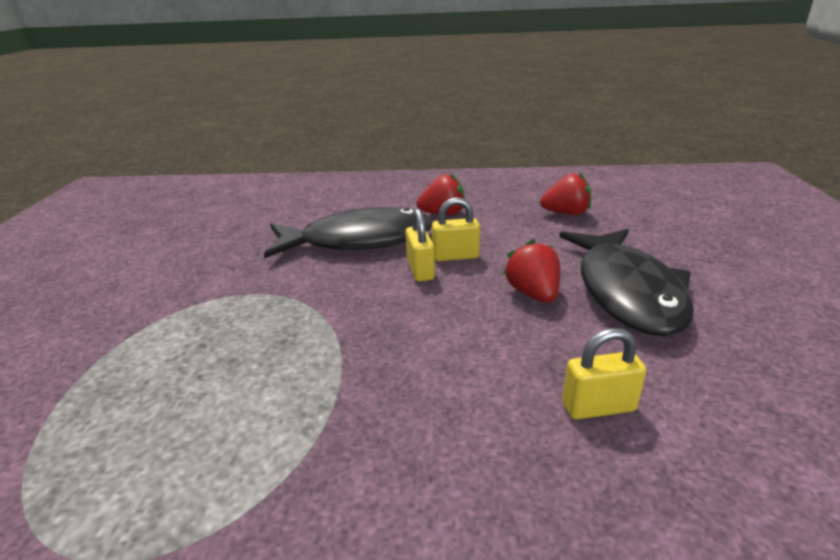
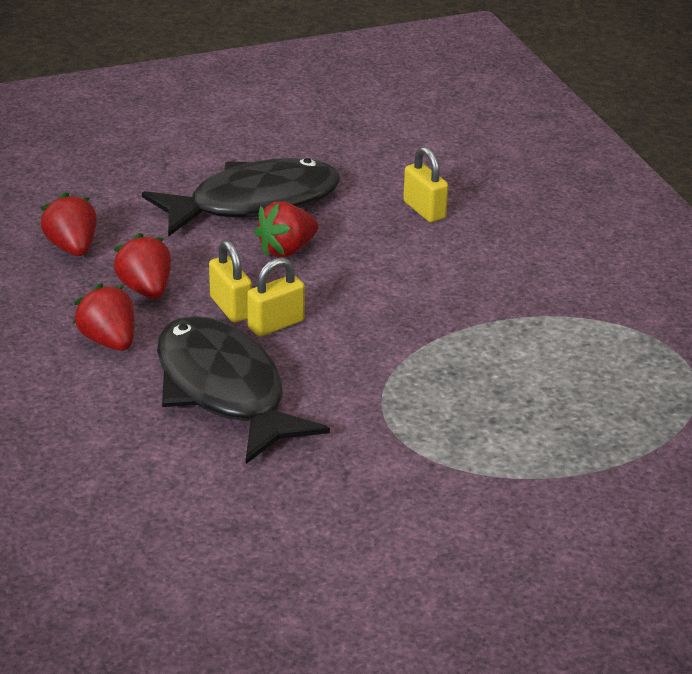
camera: 115 degrees left, 5 degrees up
(498, 230) = (146, 289): none -> red strawberry

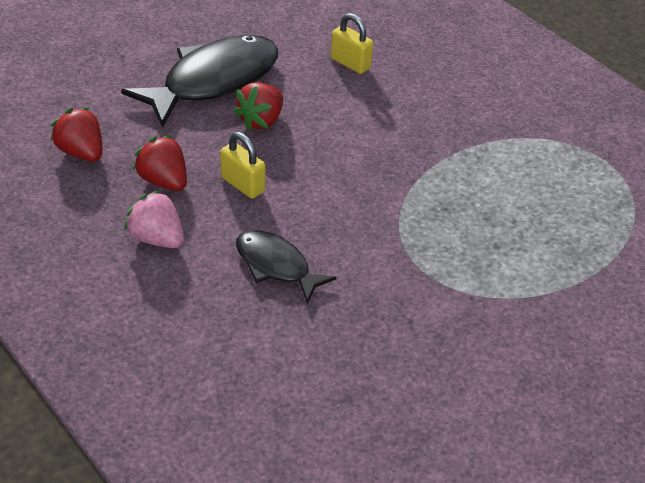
camera: 20 degrees left, 10 degrees up
(109, 341) = (157, 238): red strawberry -> pink strawberry
(224, 391) = (276, 266): black fish -> black fish, size x0.56
(276, 324) = (287, 193): yellow padlock -> none

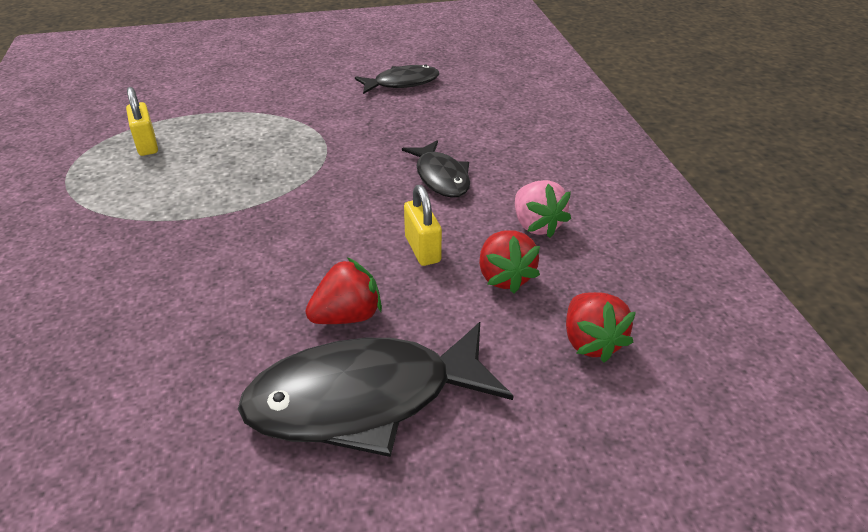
camera: 150 degrees left, 5 degrees down
(350, 63) = (157, 365): yellow padlock -> yellow padlock (147, 145)
(433, 415) = (402, 83): none -> black fish

